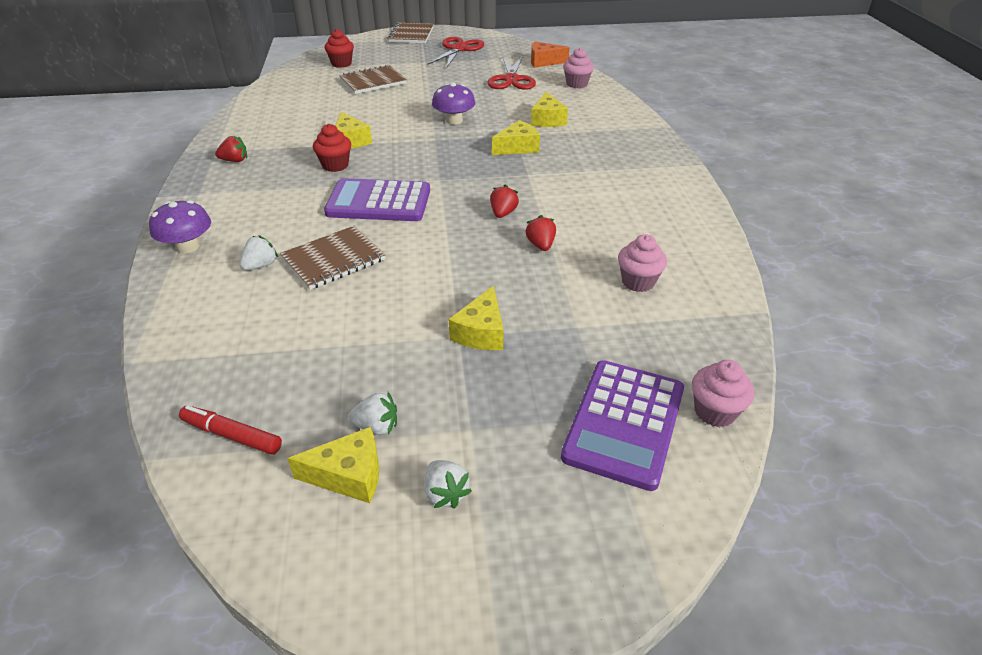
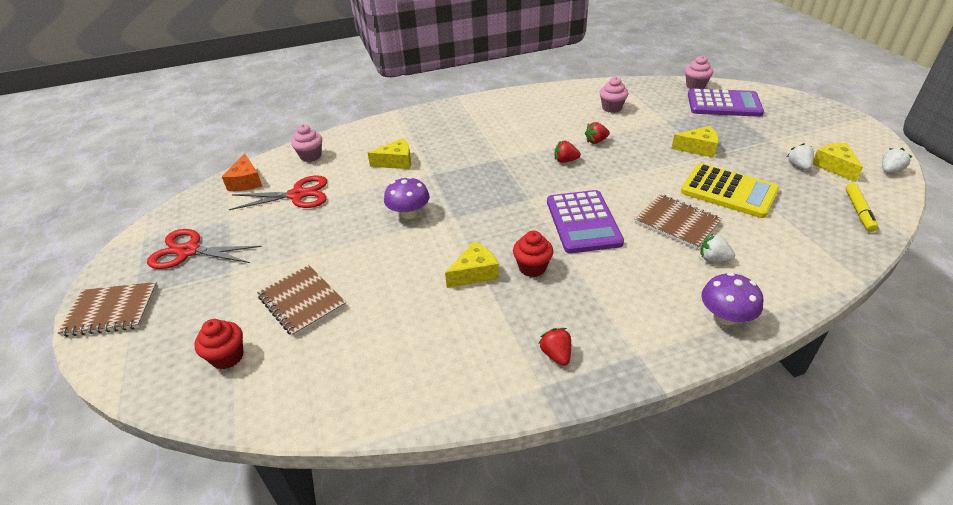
camera: 100 degrees left, 0 degrees up
(232, 435) = (858, 211): red marker -> yellow marker
(362, 322) = (728, 191): none -> yellow calculator
(445, 493) = (812, 140): white strawberry -> white strawberry (890, 170)
(517, 147) = (456, 169): yellow cheese -> none

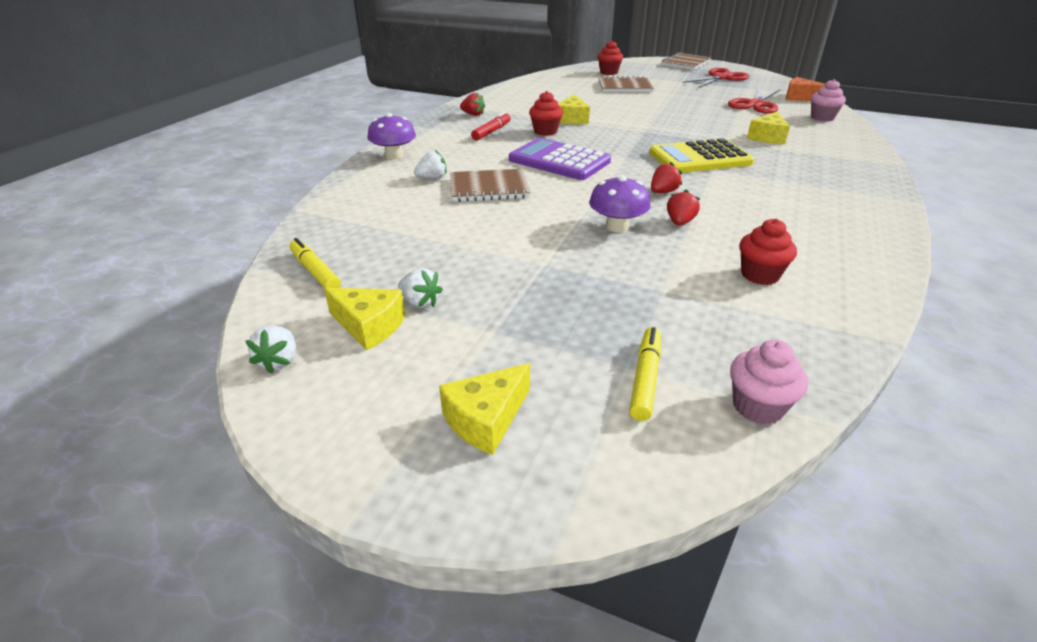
camera: 130 degrees right, 5 degrees down
(409, 213) = (674, 122): purple mushroom -> purple mushroom (617, 226)
(582, 301) = (491, 132): none -> red marker
(611, 108) = (760, 275): pink cupcake -> red cupcake
(698, 148) = (566, 267): yellow cheese -> yellow cheese (486, 419)
(724, 104) = (645, 379): purple calculator -> yellow marker
(728, 191) = (474, 232): yellow calculator -> yellow calculator (700, 158)

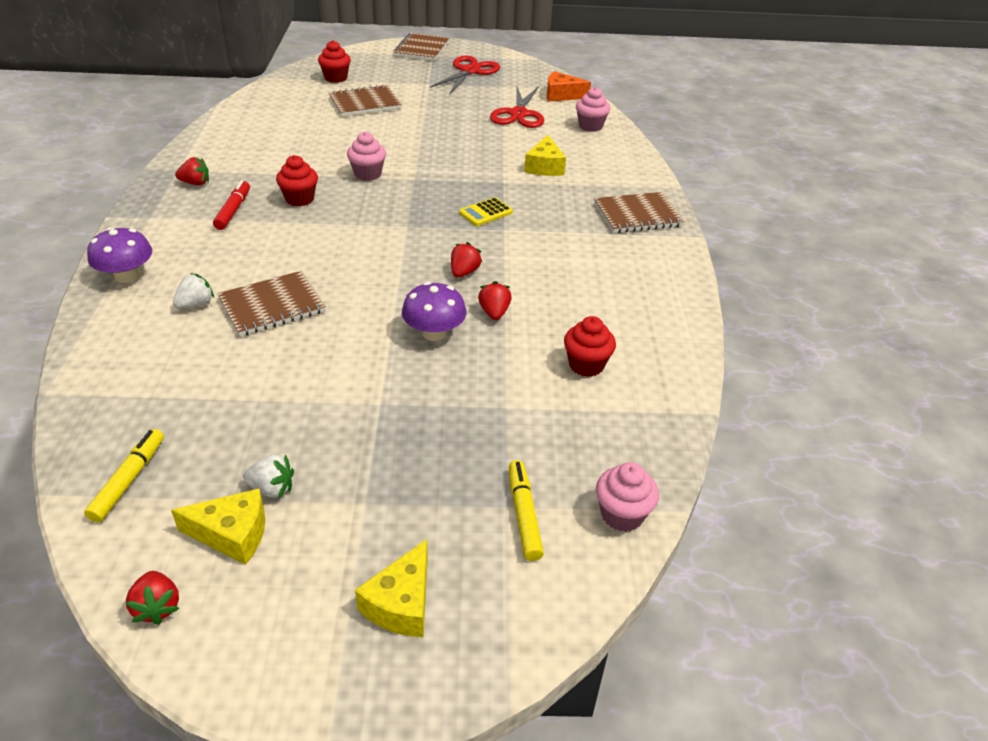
camera: 25 degrees left, 5 degrees up
(279, 361) = (157, 607): white strawberry -> red strawberry
(315, 272) = (128, 480): yellow marker -> yellow marker turned 75 degrees clockwise
(559, 161) = (335, 246): purple calculator -> none
(572, 119) = (323, 172): yellow cheese -> none
(607, 124) = (368, 174): none -> pink cupcake
(700, 158) = (486, 212): yellow calculator -> yellow calculator, size x0.48
(852, 178) = (637, 215): none -> brown notebook

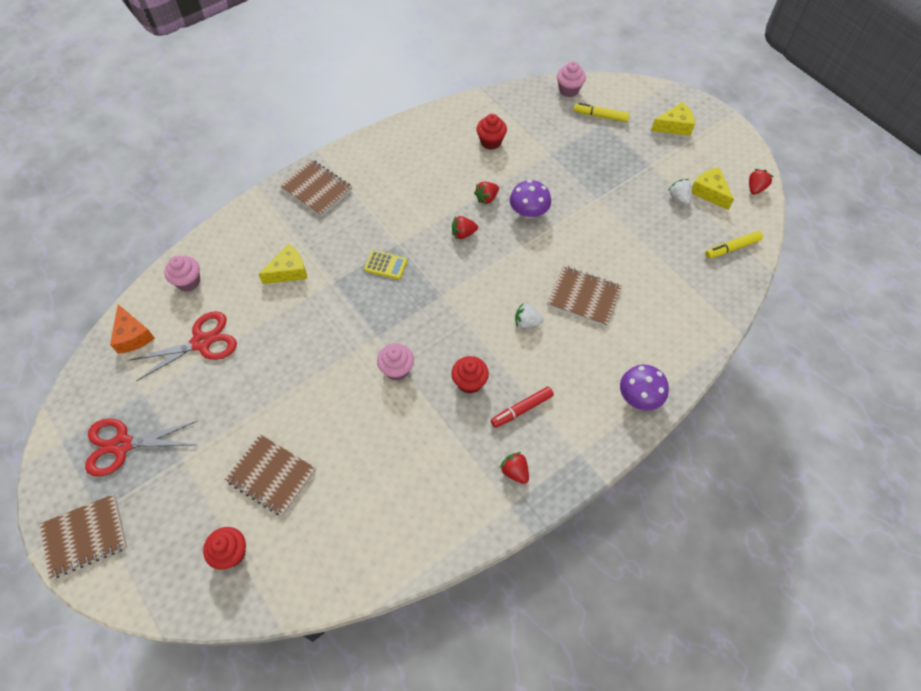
camera: 125 degrees left, 20 degrees up
(196, 304) = (621, 334): white strawberry -> white strawberry (527, 322)
(524, 515) = (601, 116): yellow marker -> yellow marker turned 60 degrees clockwise

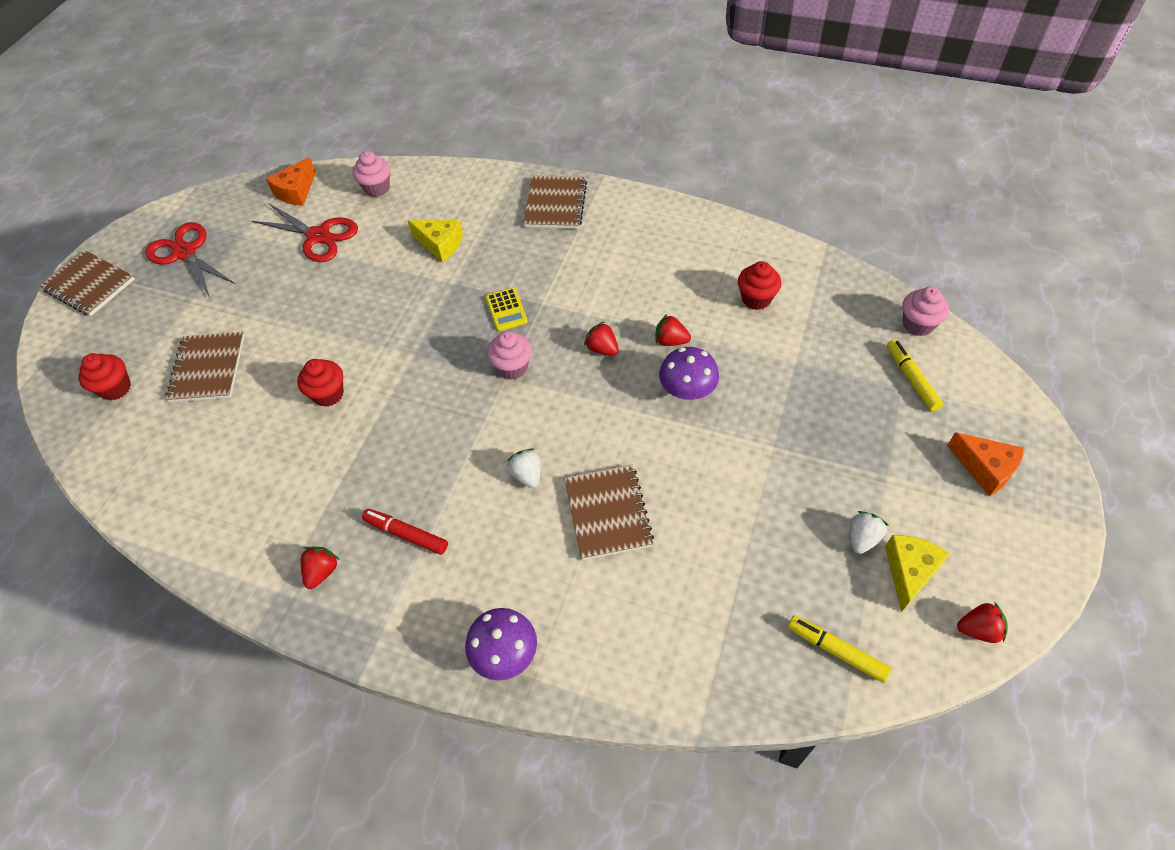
camera: 60 degrees right, 5 degrees down
(397, 369) = (384, 393): pink cupcake -> pink cupcake (512, 367)
(469, 382) = (410, 465): red cupcake -> red cupcake (328, 394)
(674, 126) = (985, 468): yellow cheese -> orange cheese

